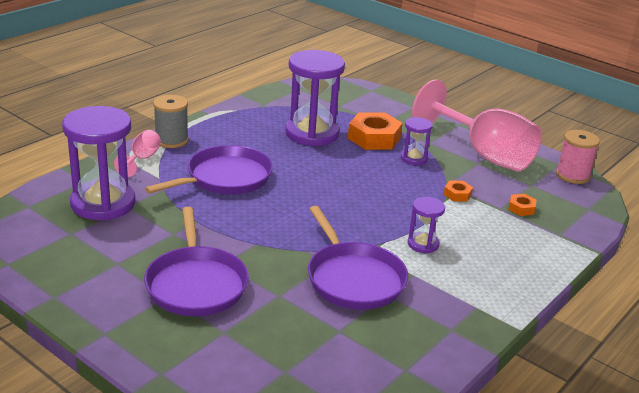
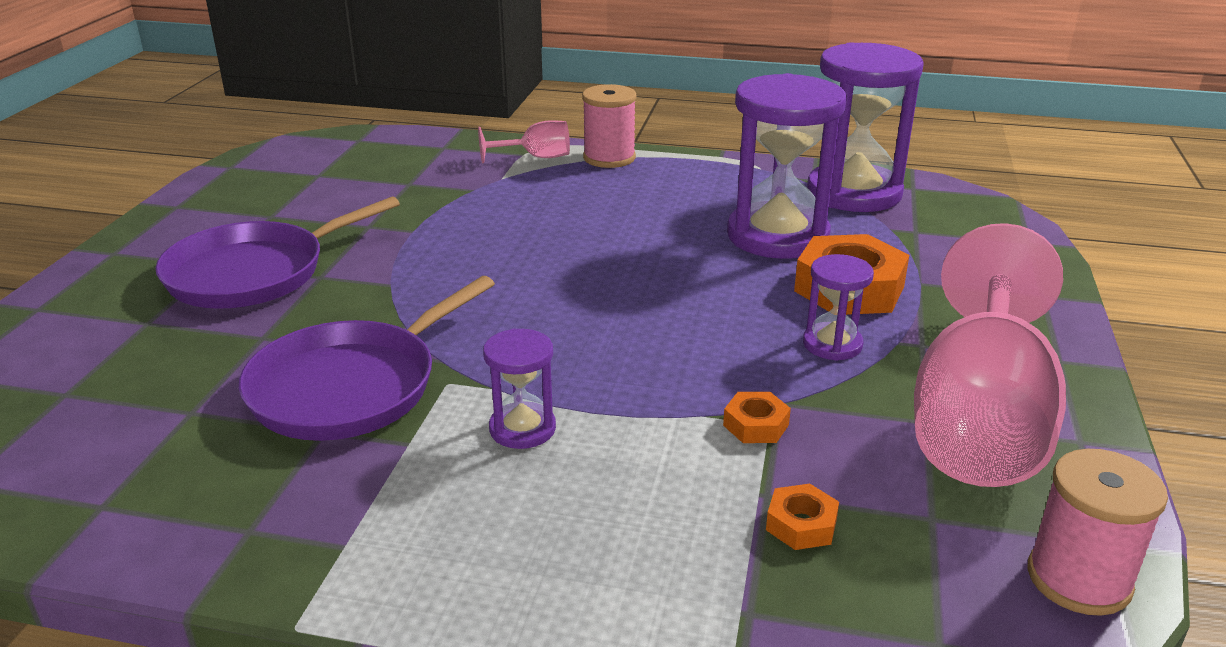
camera: 65 degrees right, 0 degrees up
(103, 203) = (402, 170): purple hourglass -> purple hourglass (854, 193)
(171, 140) = (609, 158): grey spool -> pink spool
(225, 178) = (551, 215): purple pan -> none

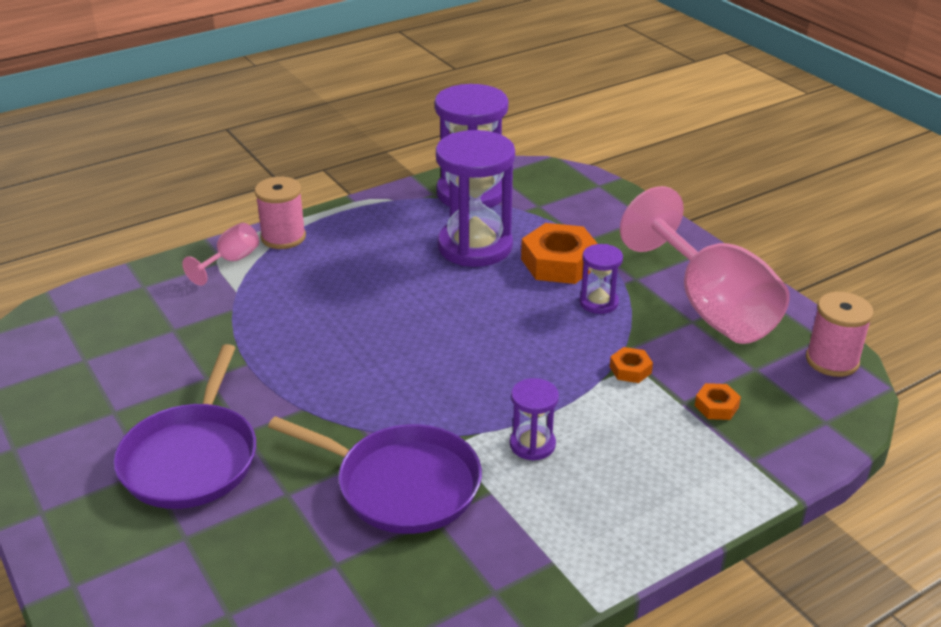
camera: 45 degrees left, 5 degrees up
(351, 387) = (402, 485): purple pan -> purple pan turned 60 degrees counterclockwise

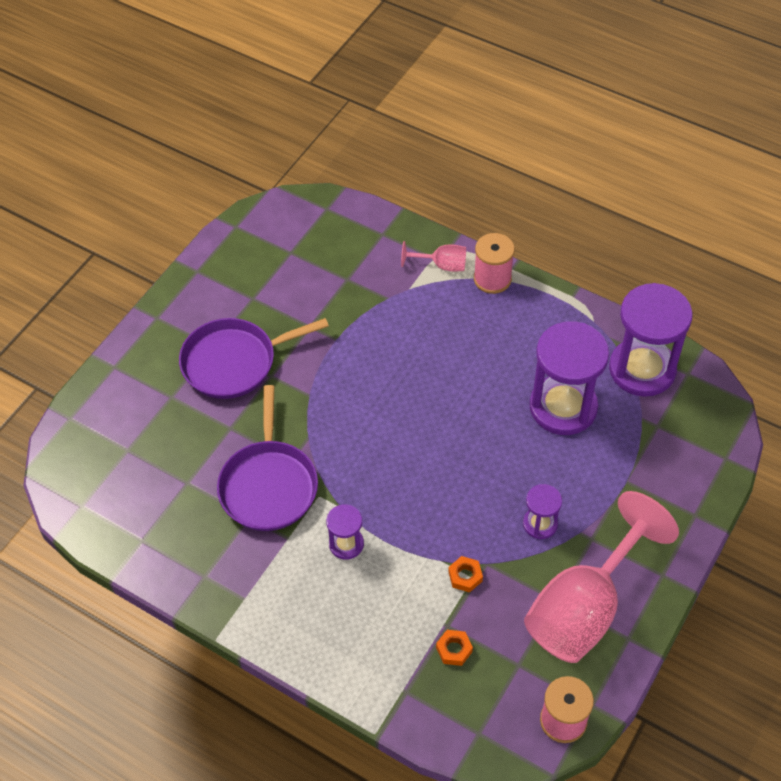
camera: 65 degrees right, 20 degrees up
(559, 263) = (578, 475): orange nut -> none

